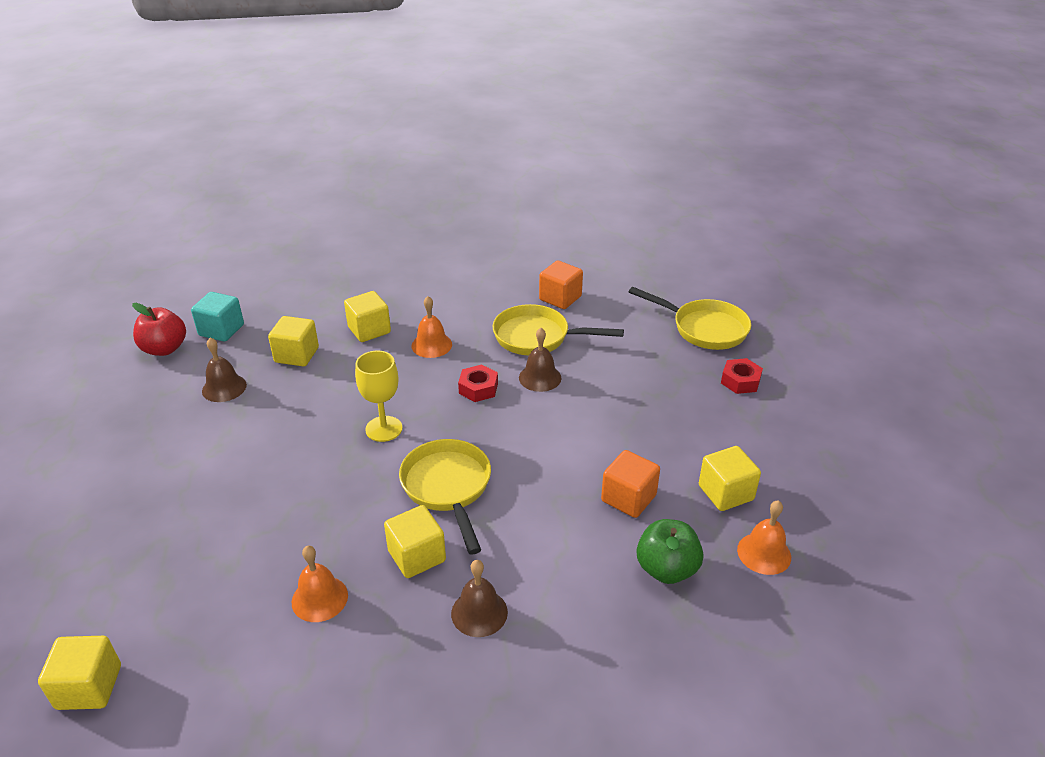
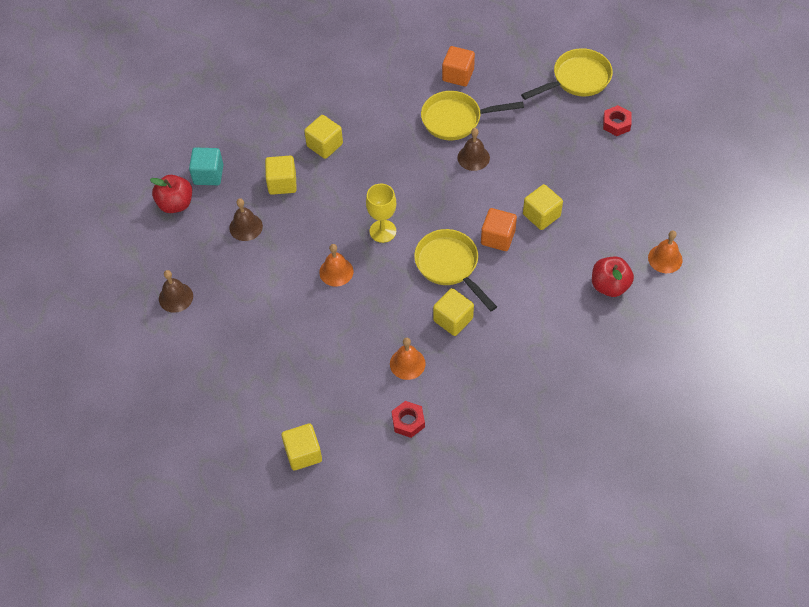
camera: 15 degrees left, 20 degrees up
(431, 345) = (380, 147): orange bell -> orange bell (336, 271)
(478, 388) = (433, 179): red nut -> red nut (408, 421)
(479, 612) = (508, 345): brown bell -> brown bell (176, 297)
(628, 498) = (570, 241): orange cube -> orange cube (498, 237)
(666, 569) = (609, 286): green apple -> red apple
(704, 328) = (577, 79): yellow pan -> yellow pan turned 45 degrees counterclockwise
(725, 493) = (630, 221): yellow cube -> yellow cube (541, 215)

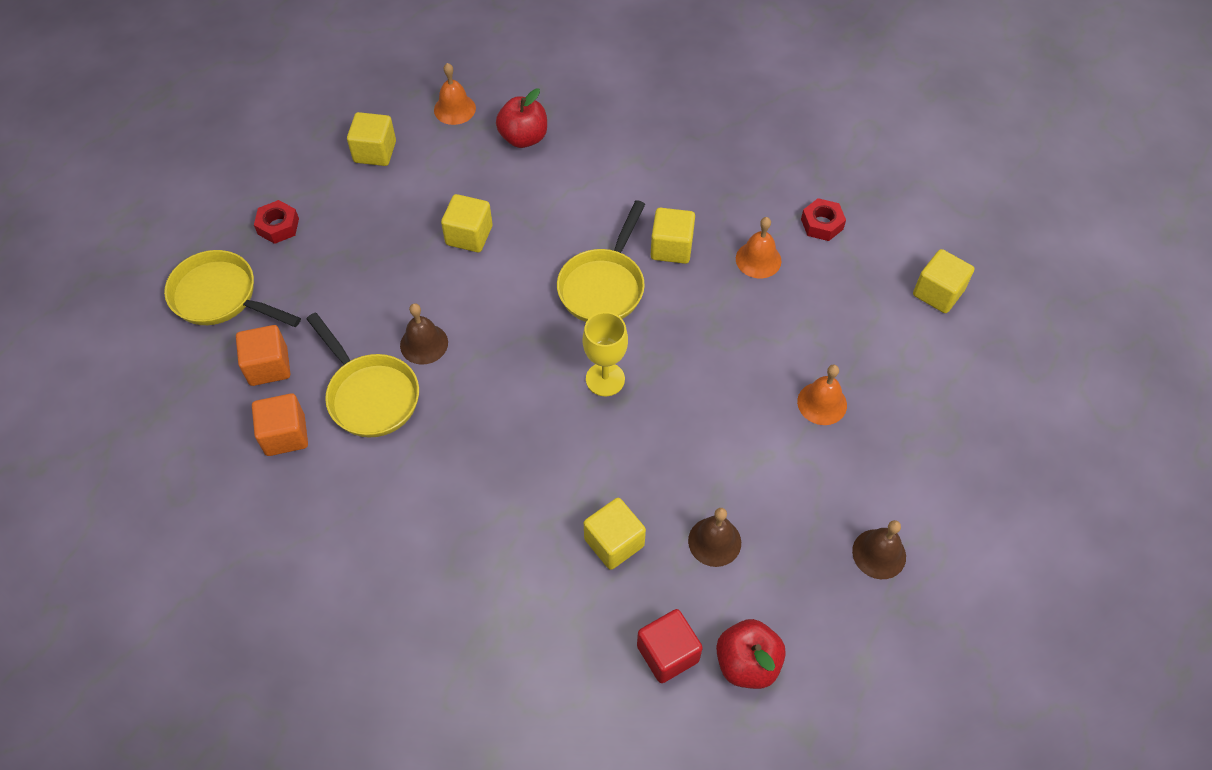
camera: 125 degrees left, 0 degrees up
(208, 175) = (667, 653): turquoise cube -> red cube
(324, 145) = (514, 529): yellow cube -> yellow cube (375, 152)
(336, 271) = (699, 395): orange bell -> orange bell (822, 403)
(498, 237) = (530, 260): orange cube -> orange cube (268, 366)

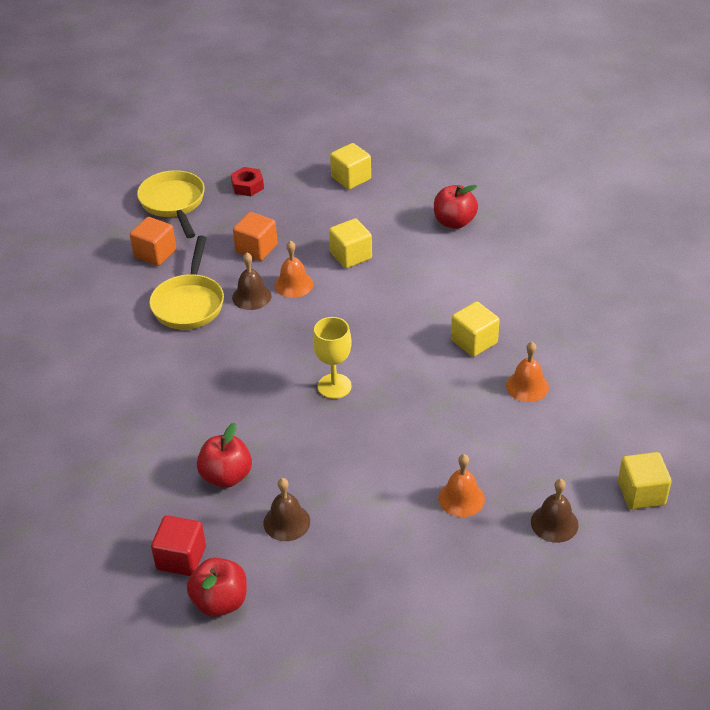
camera: 45 degrees right, 15 degrees down
(285, 435) = (121, 293): orange cube -> orange cube (256, 249)
(454, 109) = (430, 182): orange bell -> orange bell (293, 284)
(604, 286) = (400, 335): yellow pan -> none
(614, 542) = (226, 476): yellow cube -> red apple
(822, 224) = (604, 394): red nut -> none
(879, 554) = (385, 612): brown bell -> brown bell (554, 523)

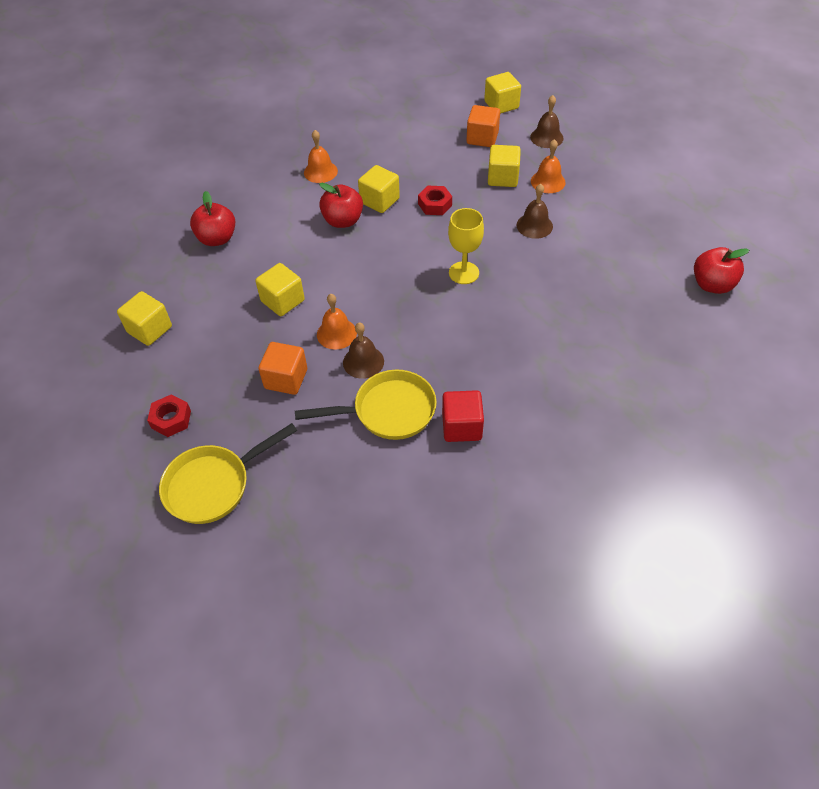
camera: 105 degrees left, 10 degrees up
(155, 253) = (313, 471): orange cube -> orange cube (482, 138)
(181, 558) = (689, 319): red cube -> red cube (461, 426)
(226, 476) = (595, 315): red apple -> red apple (343, 221)
(286, 522) = (620, 267): brown bell -> brown bell (534, 225)
(452, 385) = (435, 204): none -> red nut
(482, 456) = (502, 178): none -> yellow cube
(527, 386) = (420, 166): orange bell -> orange bell (320, 172)

